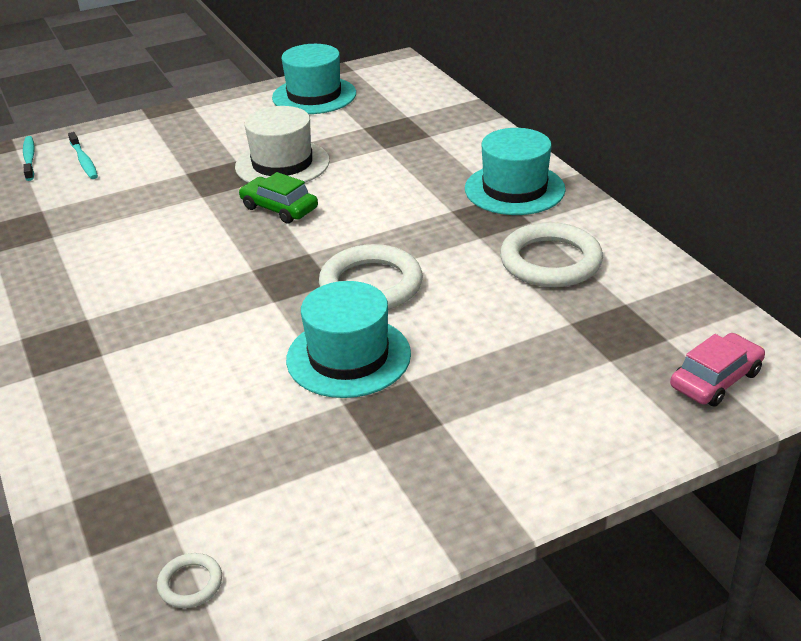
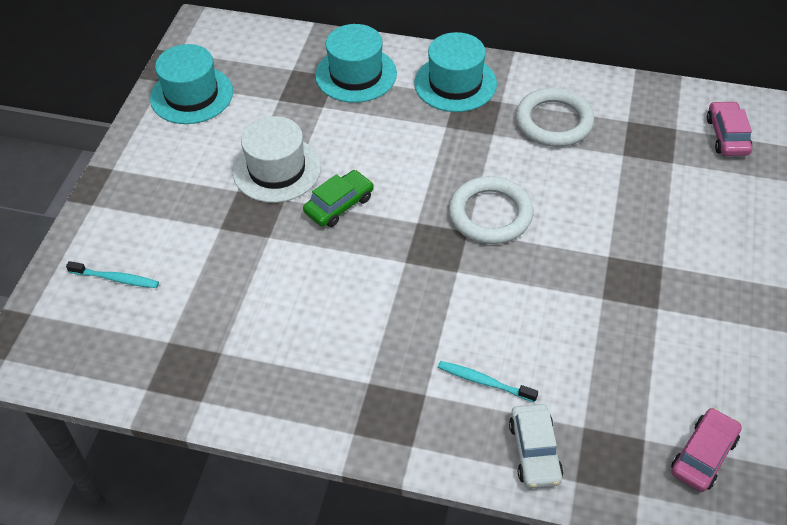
camera: 50 degrees left, 15 degrees up
(29, 159) = (62, 312): turquoise toothbrush -> turquoise toothbrush (484, 382)
(88, 453) = (534, 451): none -> white car
(190, 583) = (704, 455): white ring -> pink car
(279, 208) = (339, 205): green car -> green car turned 150 degrees clockwise
(348, 357) = (557, 269): turquoise hat -> turquoise hat (356, 74)

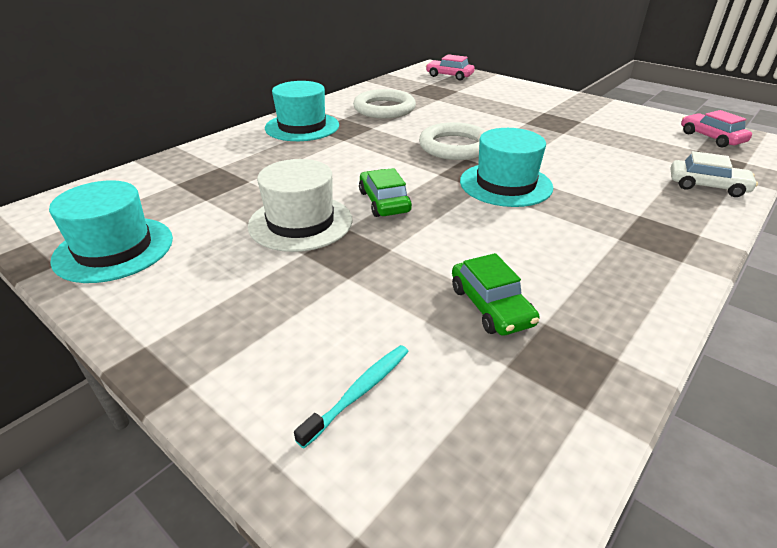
camera: 65 degrees left, 15 degrees down
(225, 317) = (490, 306): none -> green car
(356, 74) = (232, 158): turquoise hat -> turquoise hat (505, 184)
(484, 382) = (631, 188): turquoise toothbrush -> none

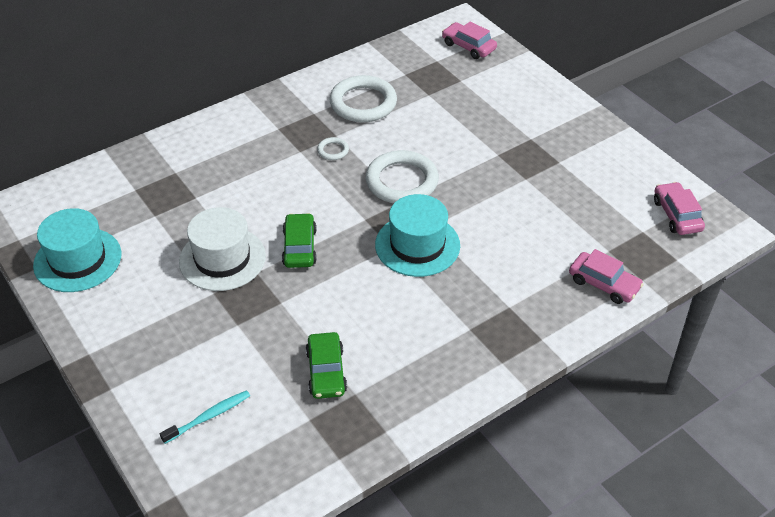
camera: 15 degrees right, 10 degrees up
(302, 127) = (268, 122): turquoise hat -> none
(375, 136) = (333, 150): none -> white ring
(707, 186) = (603, 284): white car -> pink car

